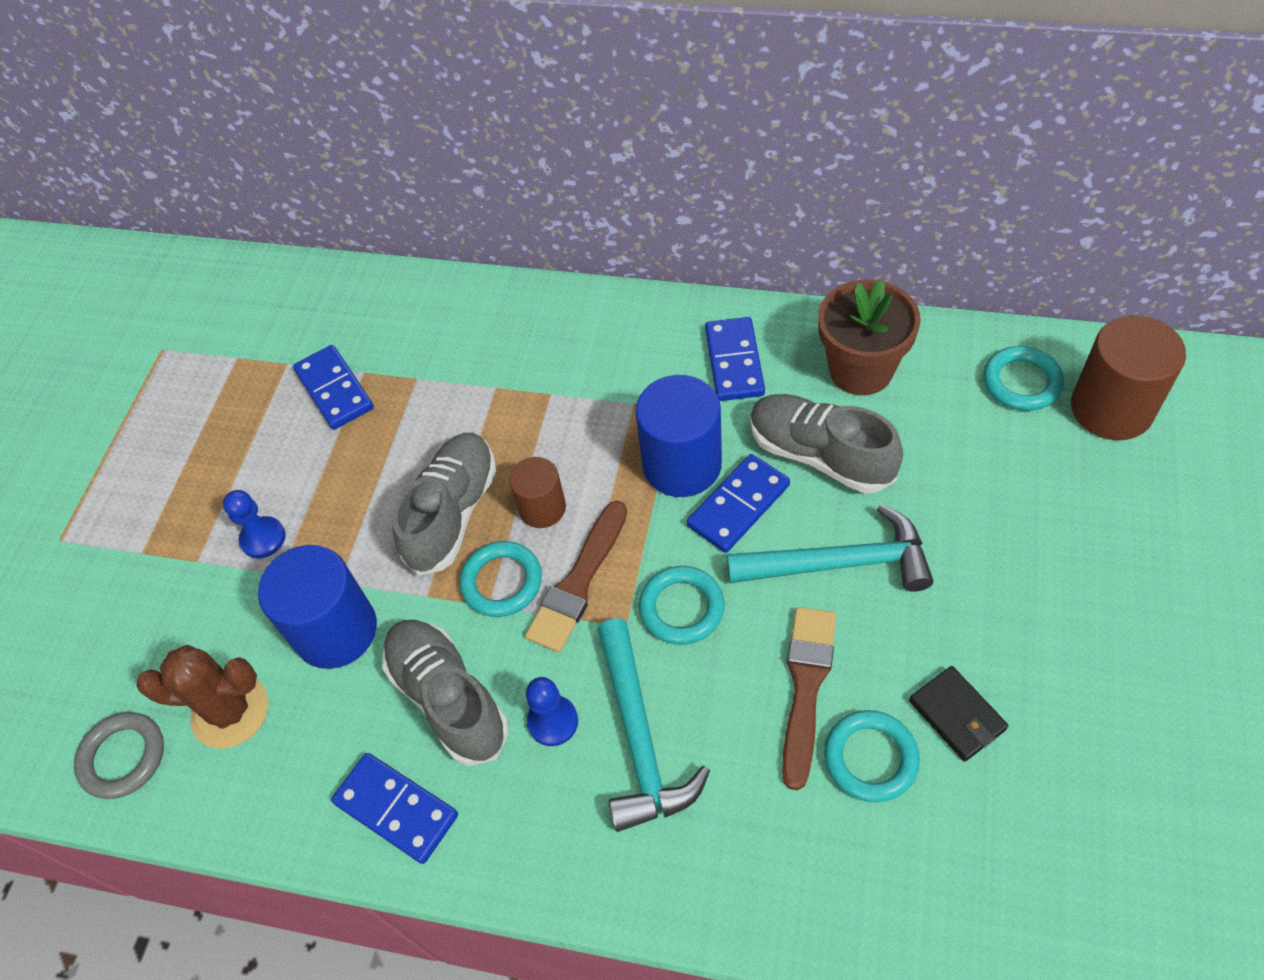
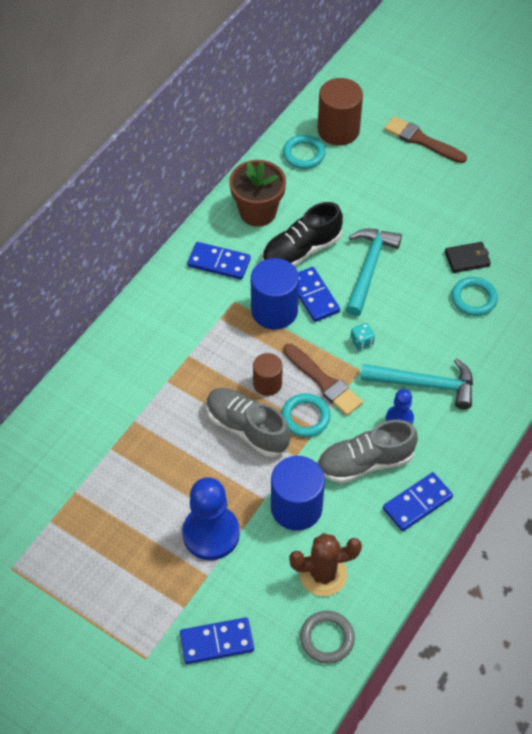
camera: 75 degrees left, 0 degrees up
(230, 711) = (323, 574): brown cactus -> brown cactus turned 60 degrees clockwise
(263, 538) = (211, 533): blue pawn -> blue pawn, size x1.94
(334, 390) = (115, 468): blue domino -> blue domino (217, 642)
(681, 608) = (361, 342): turquoise ring -> turquoise dice
(806, 686) = (428, 308): brown brush -> brown brush (421, 140)
(820, 455) = (301, 250): grey shoe -> black shoe

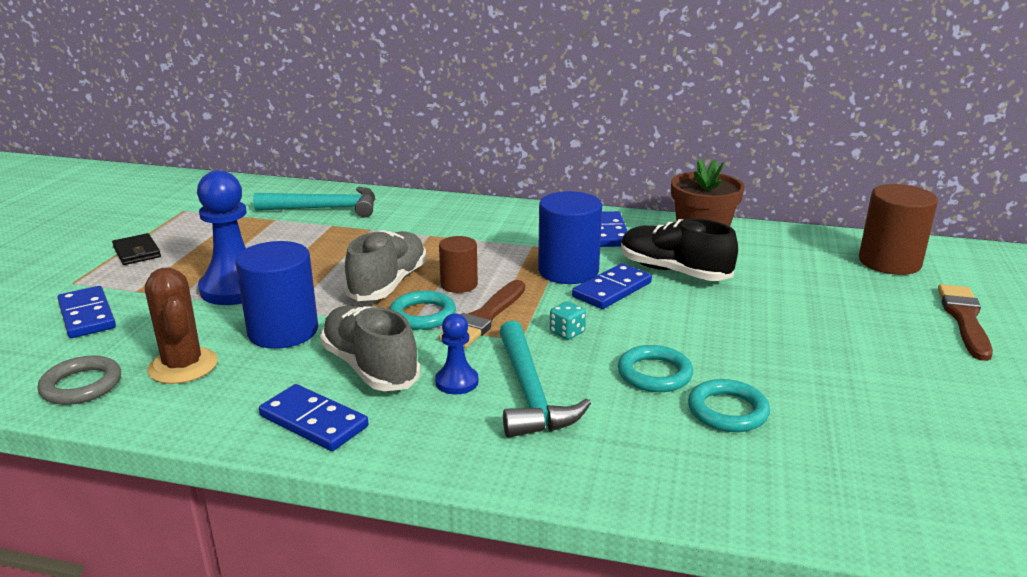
camera: 70 degrees right, 30 degrees down
(303, 154) = (820, 249): turquoise ring -> turquoise ring (654, 374)
(368, 268) = (693, 317): turquoise hammer -> turquoise hammer (325, 209)
(467, 259) = (797, 392): black wallet -> black wallet (137, 252)

